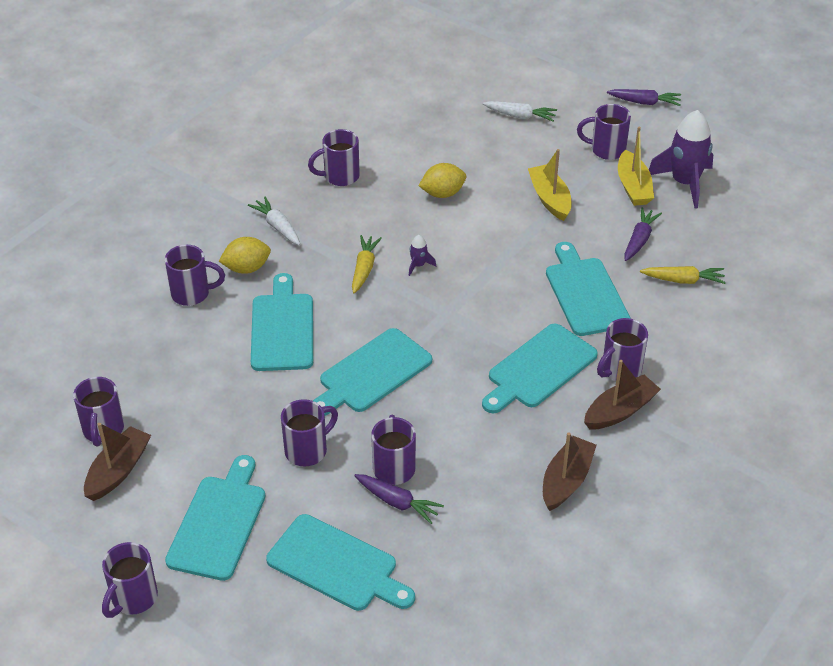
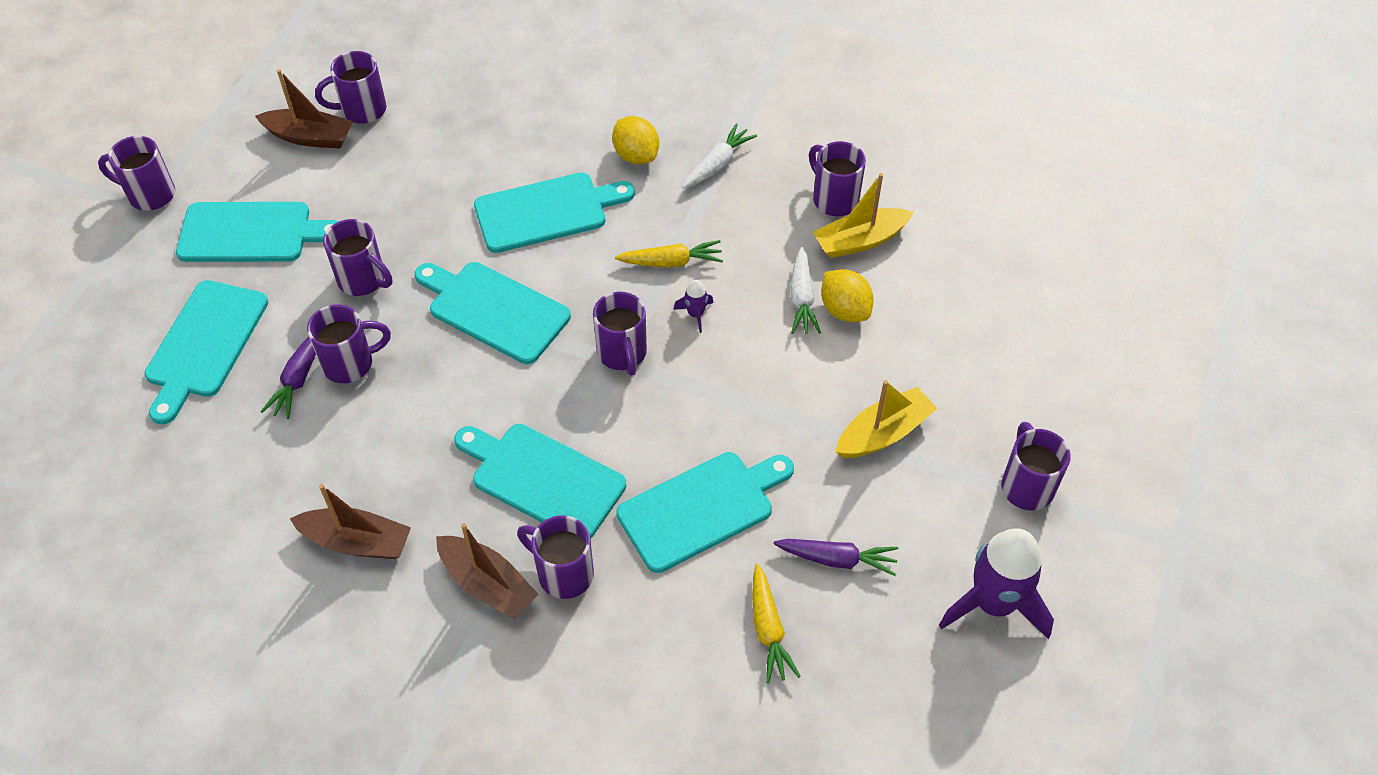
camera: 75 degrees right, 10 degrees up
(192, 294) = (579, 121): purple mug -> purple mug (622, 354)
(520, 116) = (1054, 365): white carrot -> white carrot (801, 298)
(633, 187) = (954, 534): yellow boat -> yellow boat (860, 241)
(644, 102) = (1171, 520): purple carrot -> none

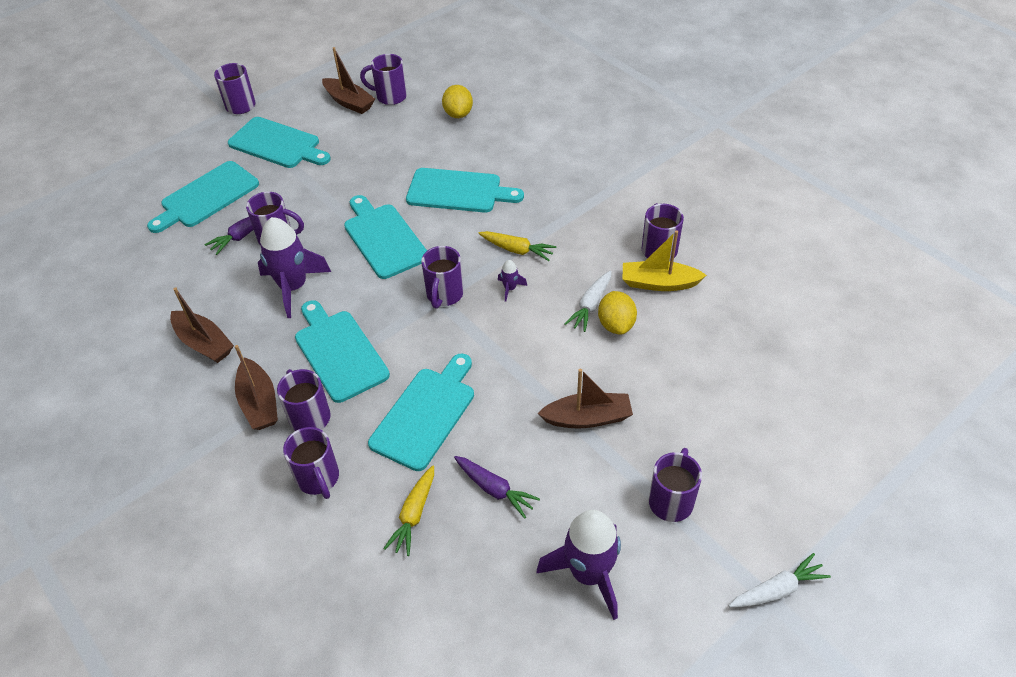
camera: 30 degrees right, 5 degrees down
(363, 280) = (320, 193): purple mug -> purple mug (318, 478)
(422, 420) = (293, 287): none -> purple rocket
(636, 155) = (540, 177): yellow lemon -> yellow lemon (458, 114)
(701, 509) = (425, 414): turquoise cutting board -> turquoise cutting board turned 60 degrees counterclockwise
(718, 164) = (591, 200): white carrot -> white carrot (777, 590)
(883, 433) = (587, 418): yellow boat -> brown boat

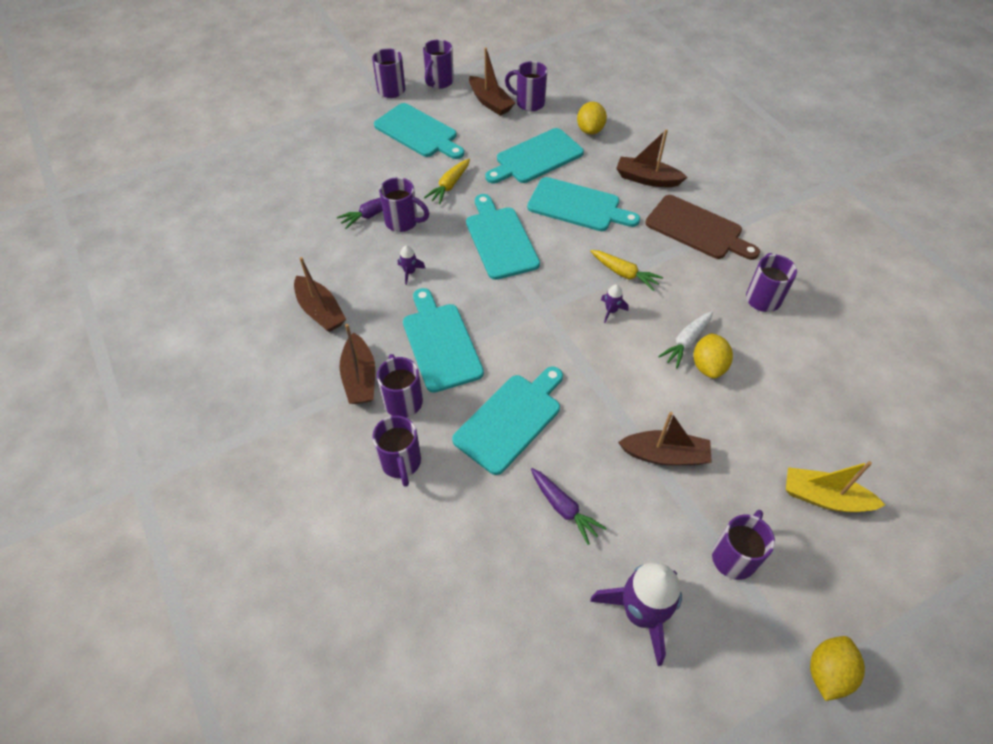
camera: 10 degrees right, 5 degrees up
(206, 196) = (346, 171): turquoise cutting board -> turquoise cutting board (536, 157)
(293, 287) = (409, 272): purple rocket -> purple rocket, size x0.43
(414, 515) = (483, 517): yellow carrot -> yellow carrot (449, 186)
(444, 295) = (548, 306): purple mug -> purple mug (439, 82)
(525, 153) = (647, 179): none -> brown boat
(583, 194) = (697, 229): none -> brown cutting board
(659, 283) = (757, 332): yellow boat -> yellow boat (824, 497)
(777, 590) = (827, 672): white carrot -> yellow lemon

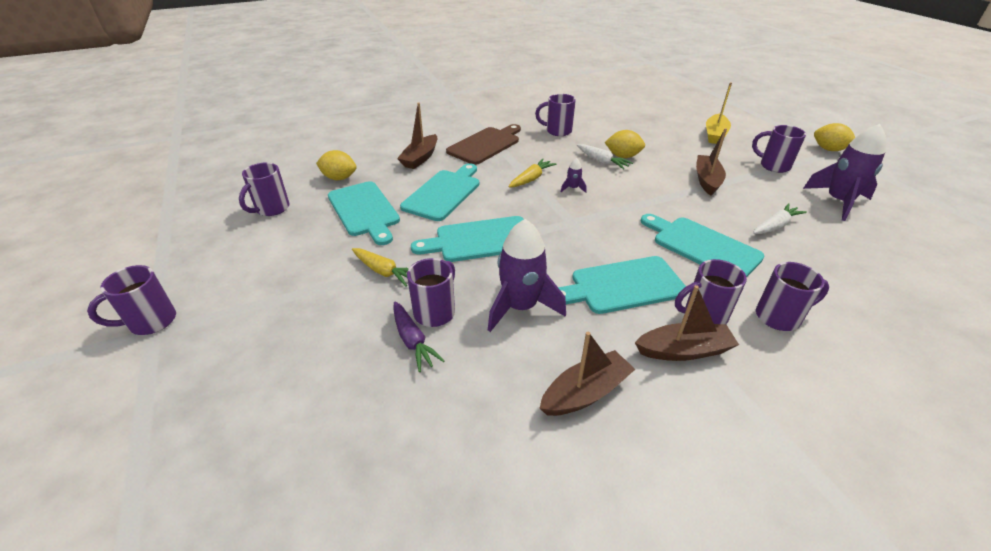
camera: 85 degrees left, 15 degrees down
(409, 272) = (521, 307): purple rocket -> purple rocket, size x2.33
(418, 132) = (268, 295): turquoise cutting board -> none
(439, 82) = (174, 274): purple mug -> none
(490, 102) = (250, 235): brown boat -> none
(563, 508) = (775, 226): purple carrot -> white carrot

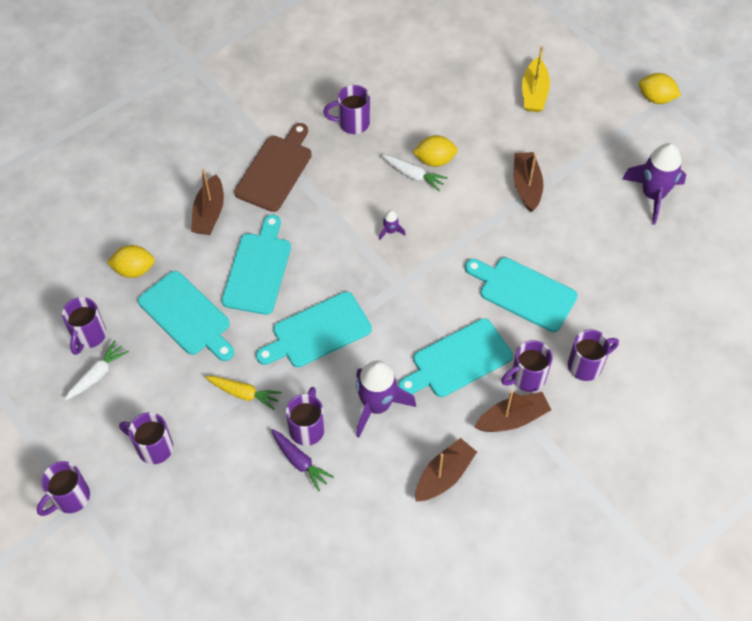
camera: 15 degrees left, 20 degrees up
(531, 179) = (344, 224): yellow carrot -> none
(773, 166) = (595, 144): purple mug -> purple mug (153, 447)
(775, 226) = (591, 247): white carrot -> white carrot (97, 375)

